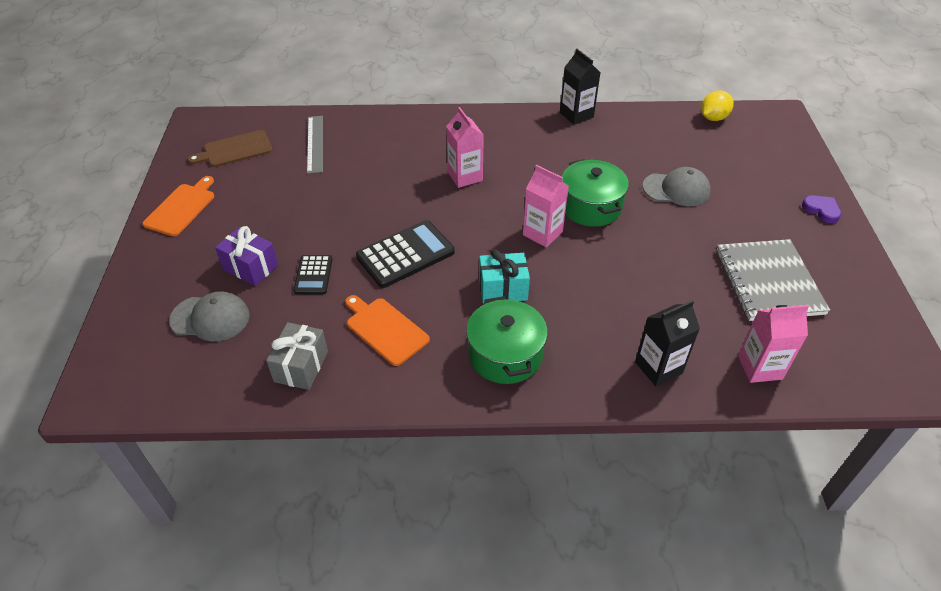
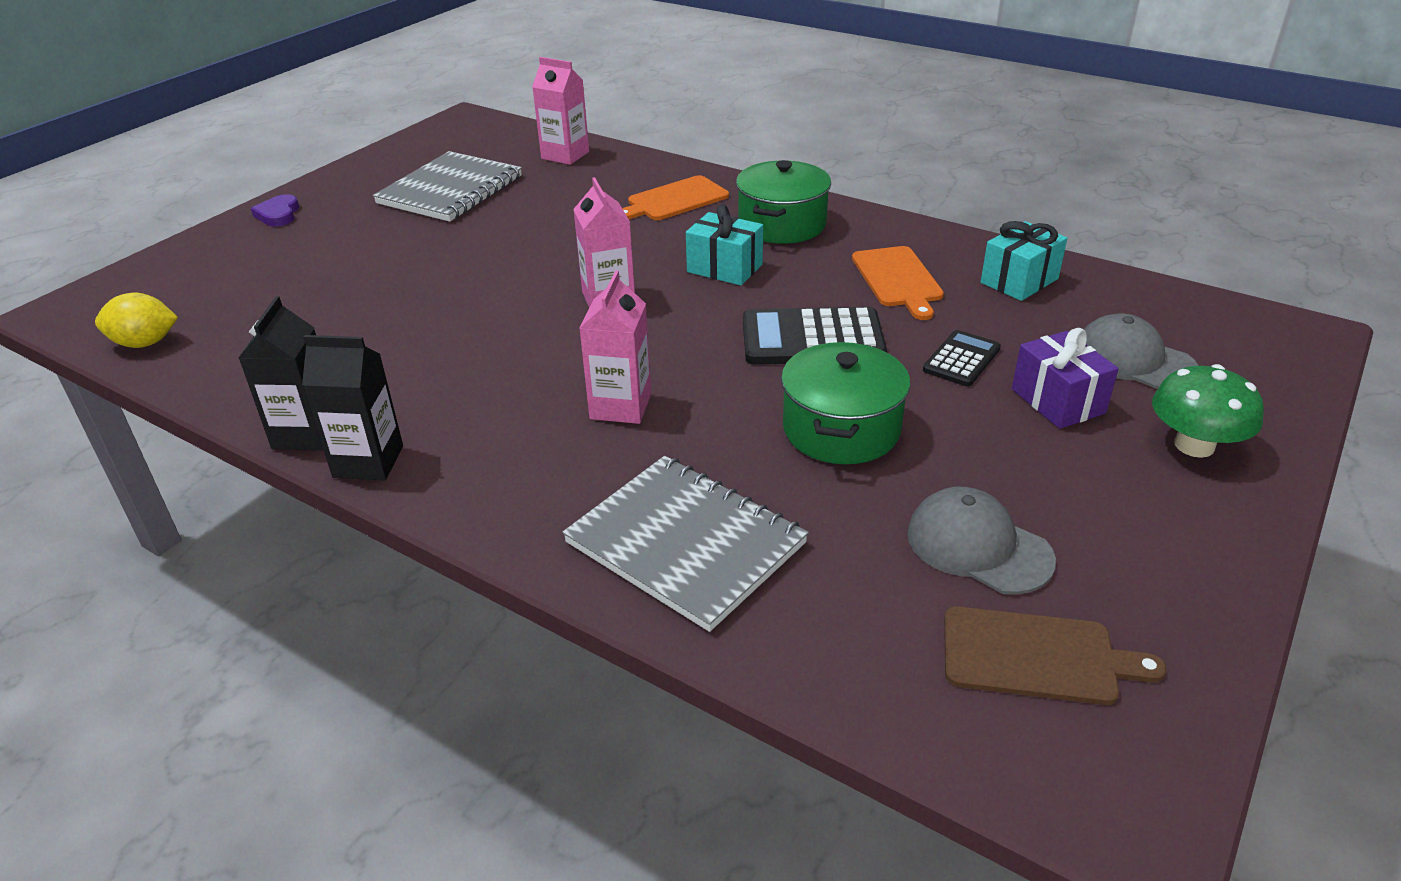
camera: 145 degrees left, 10 degrees down
(174, 267) = (1194, 445): none -> green mushroom
(181, 208) = (1181, 551): orange cutting board -> orange cutting board (674, 200)
(301, 366) = (1019, 281): grey gift -> turquoise gift
(315, 144) = (839, 589): grey ruler -> none
(383, 136) = (685, 543): none -> grey notebook
(590, 206) = (507, 304): green pot -> green pot (841, 429)
(658, 367) = (649, 178): black carton -> black carton (368, 462)
(676, 189) = (376, 283): grey cap -> grey cap (978, 546)

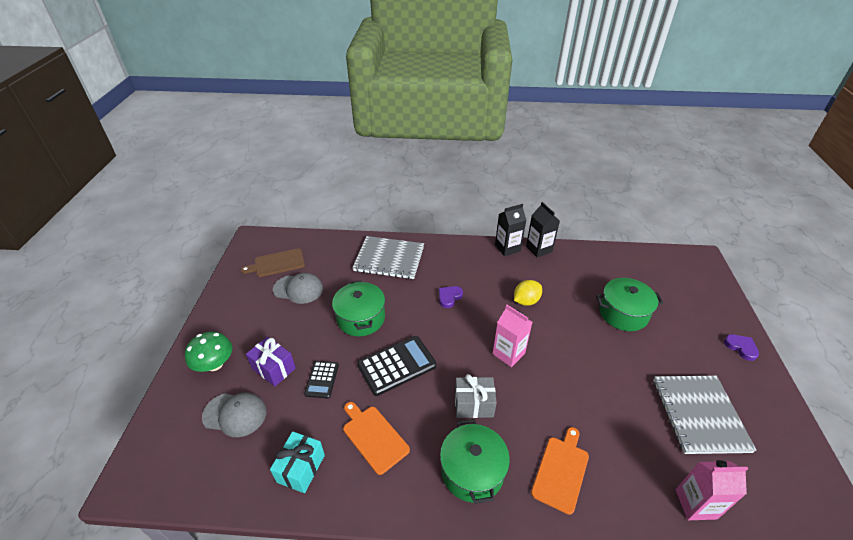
camera: 150 degrees right, 5 degrees up
(145, 343) = (647, 258): yellow lemon -> yellow lemon (526, 301)
(353, 288) = (623, 313): none -> green pot
(620, 406) = (449, 297): pink carton -> purple heart
(724, 268) = (473, 404): turquoise gift -> grey gift

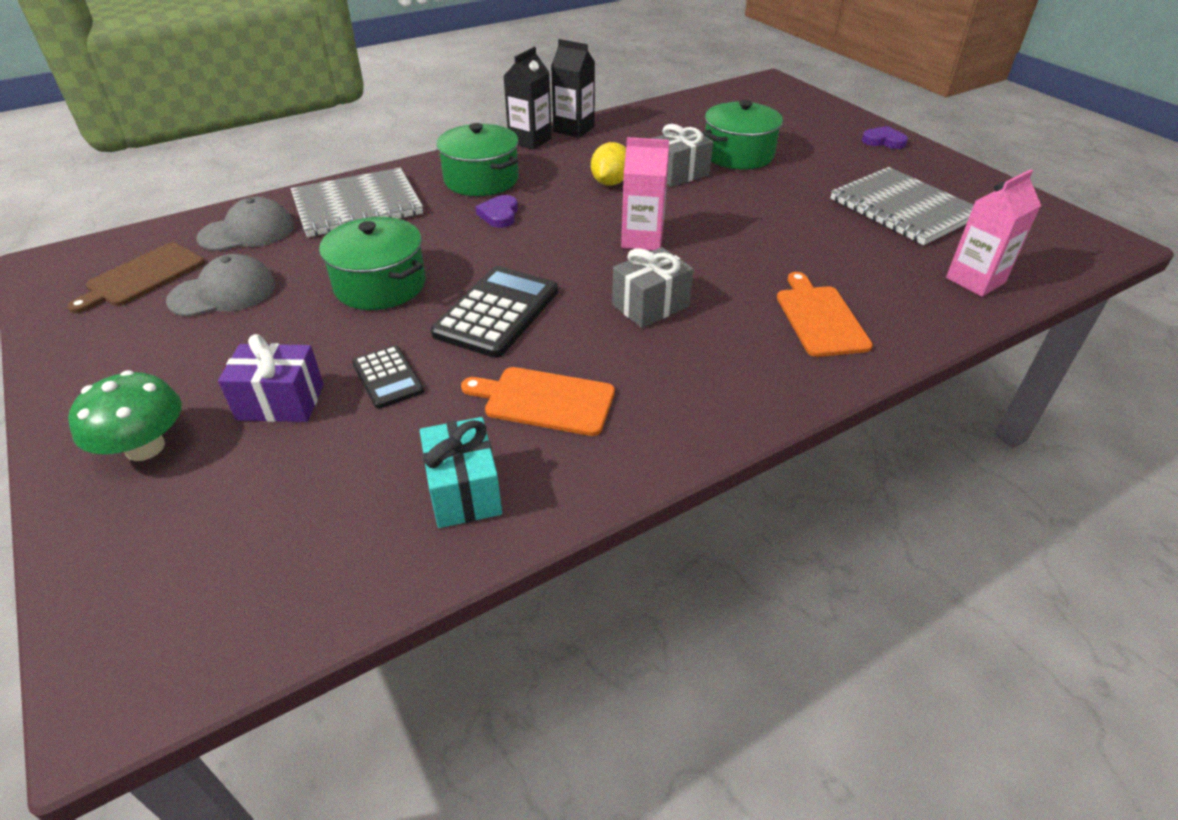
camera: 35 degrees left, 0 degrees up
(235, 414) = (264, 489): grey cap -> grey cap (247, 232)
(472, 471) = (718, 369): green pot -> green pot (481, 180)
(572, 312) = (679, 173): none -> grey gift

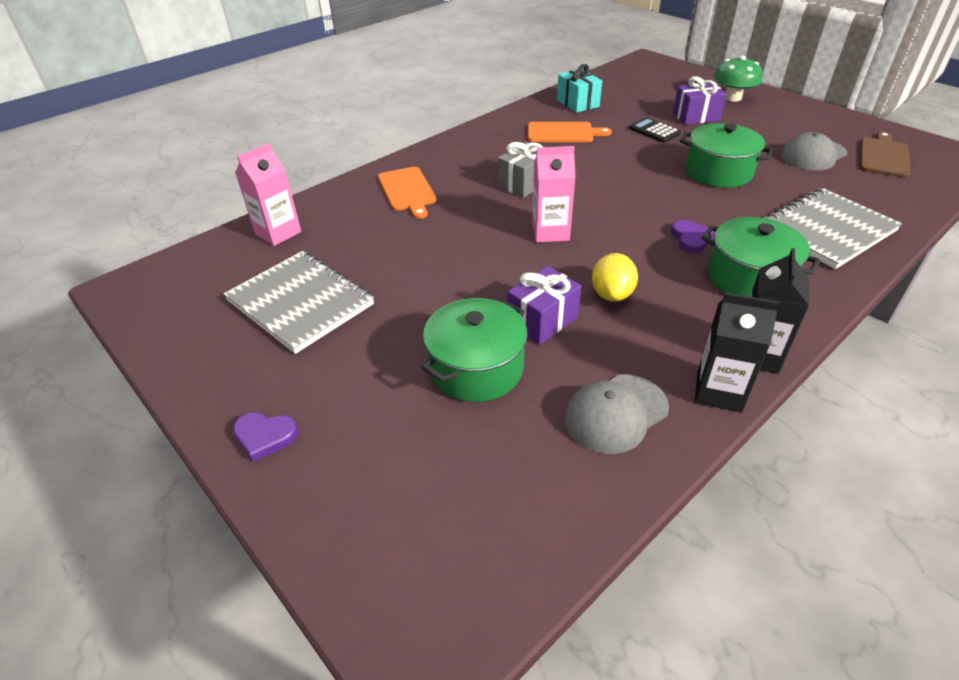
camera: 170 degrees right, 0 degrees up
(247, 232) = (874, 194): grey cap -> grey cap (615, 413)
(497, 312) = (623, 167): black calculator -> none
(679, 173) = (542, 320): grey gift -> purple gift

